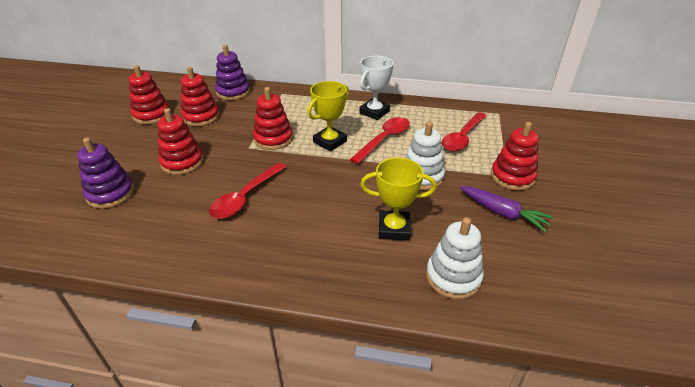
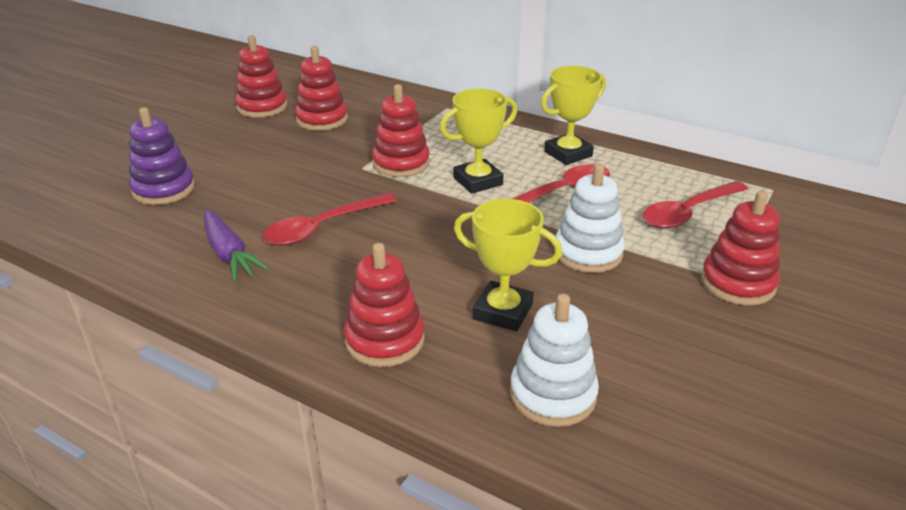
camera: 20 degrees right, 5 degrees down
(182, 162) = (267, 170): red stacking toy -> red stacking toy (385, 340)
(233, 92) = (381, 96): purple stacking toy -> none
(374, 112) = (568, 154): white trophy -> yellow trophy
(503, 213) = (688, 329): purple carrot -> purple carrot (229, 254)

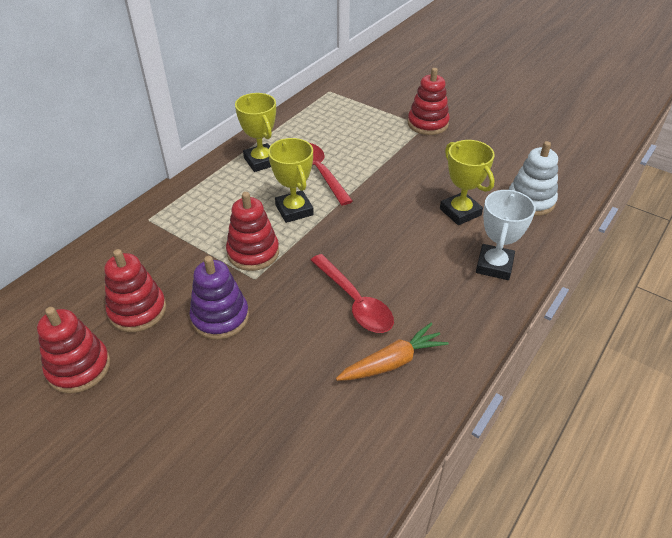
camera: 85 degrees left, 10 degrees up
(164, 189) = (265, 437): purple stacking toy -> purple stacking toy (220, 317)
(229, 254) = (392, 362): purple carrot -> orange carrot
(385, 340) = (494, 265): red stacking toy -> white trophy
(503, 311) = (460, 212): yellow trophy -> yellow trophy turned 60 degrees counterclockwise
(588, 253) = (396, 170): white stacking toy -> none
(688, 213) = (352, 125): red spoon -> none

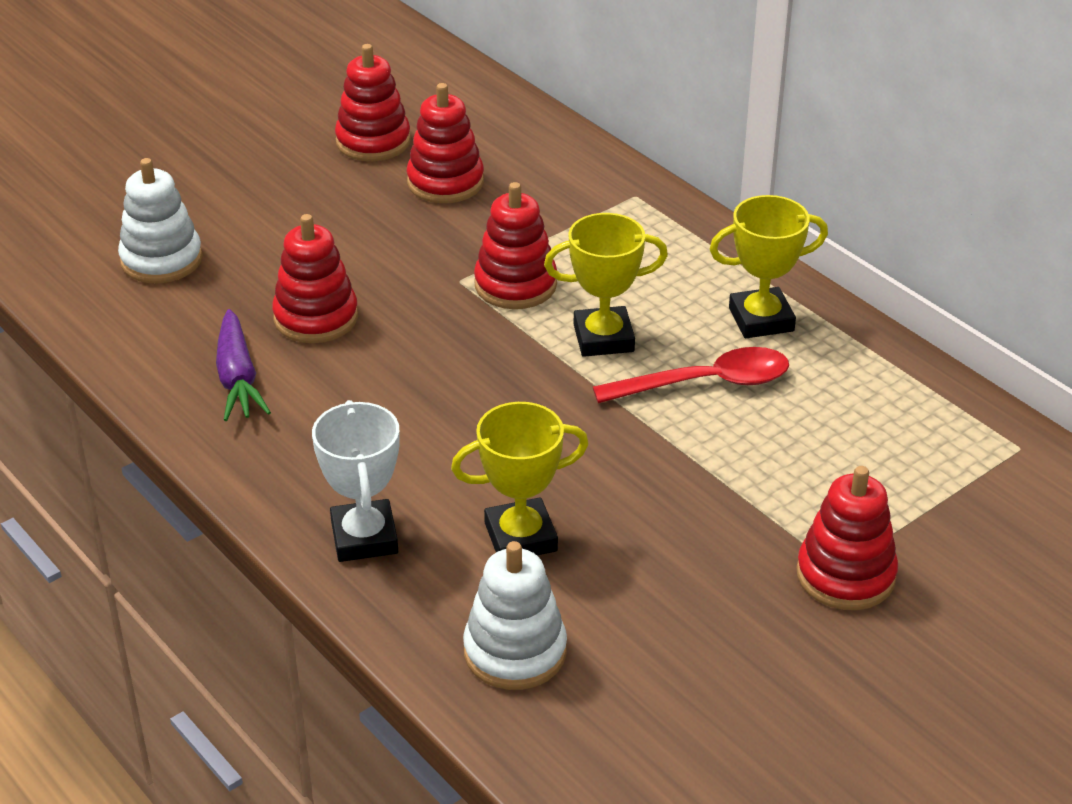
camera: 105 degrees right, 5 degrees down
(220, 317) = (398, 244): purple stacking toy -> none
(269, 462) = (161, 260): none -> white stacking toy
(314, 339) = (316, 318): none -> red stacking toy
(355, 302) = (364, 366): red spoon -> none
(392, 362) = (238, 378): orange carrot -> purple carrot
(494, 265) = (364, 537): white trophy -> white trophy turned 45 degrees clockwise

